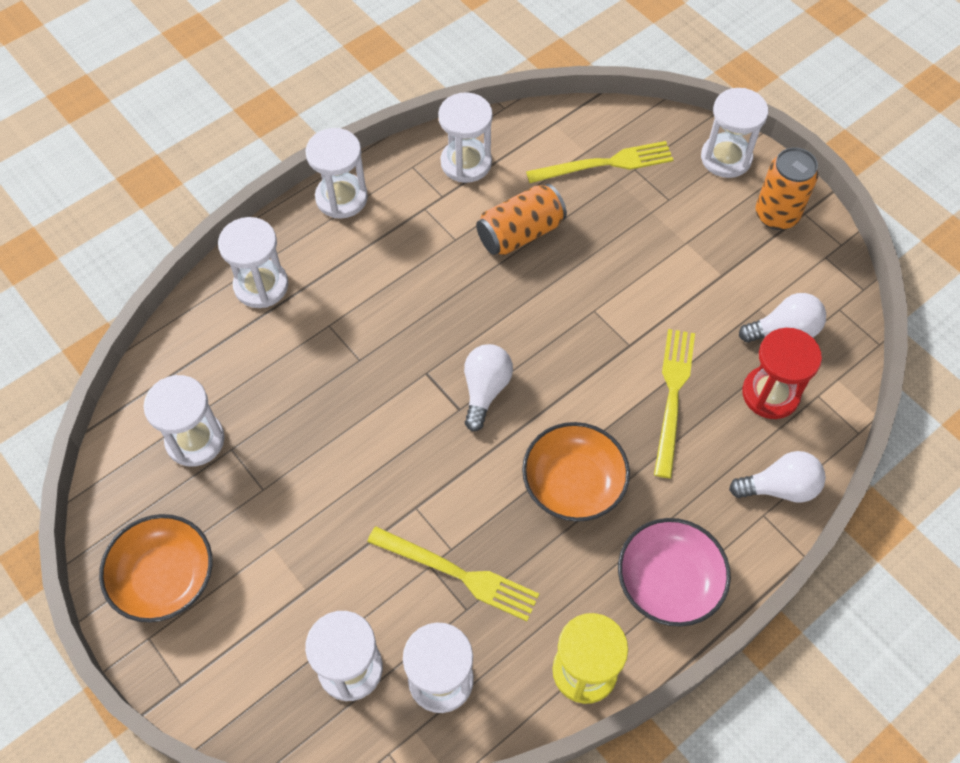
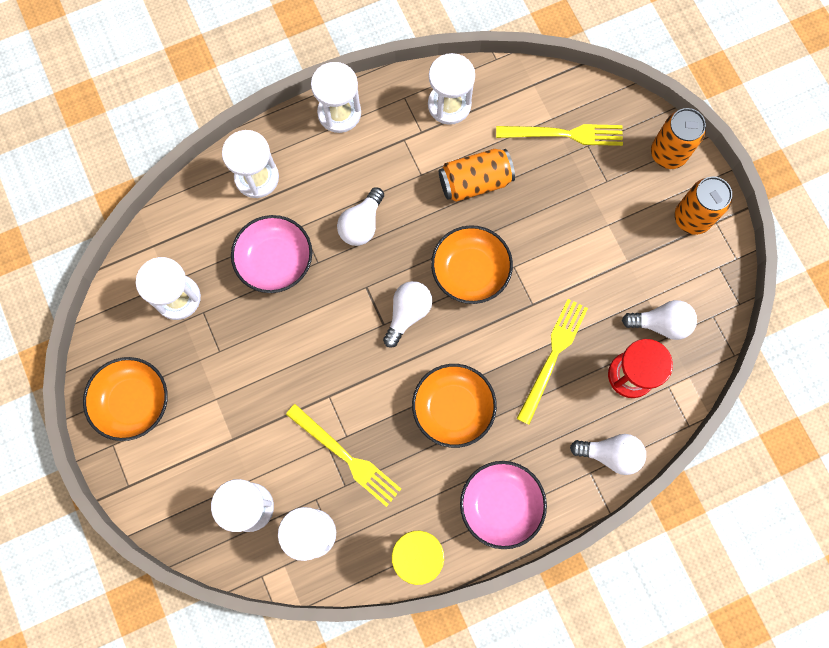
camera: 15 degrees right, 15 degrees up
(307, 370) = (275, 261): none -> pink bowl
(401, 307) = (362, 224): none -> white light bulb
(545, 327) = (470, 271): none -> orange bowl
(726, 158) = (668, 153): white hourglass -> orange can

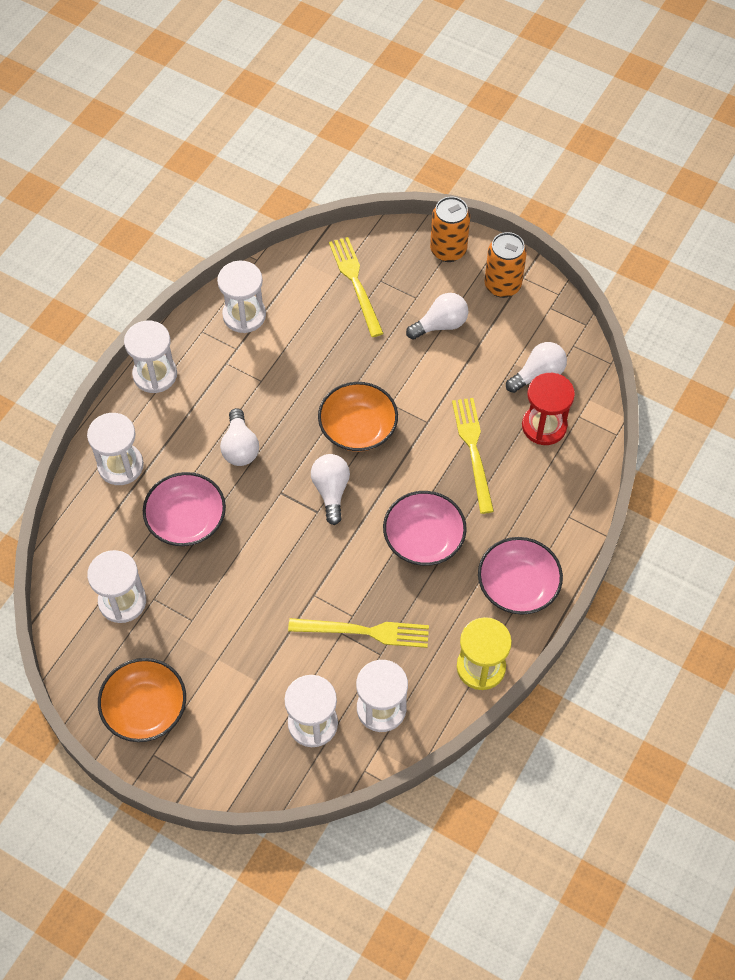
camera: 35 degrees left, 15 degrees down
(453, 408) = (423, 538): orange bowl -> pink bowl
(475, 182) = (310, 360): orange can -> none
(564, 134) = (355, 283): yellow fork -> yellow fork turned 75 degrees counterclockwise
(610, 454) = (573, 493): white light bulb -> white light bulb (440, 325)

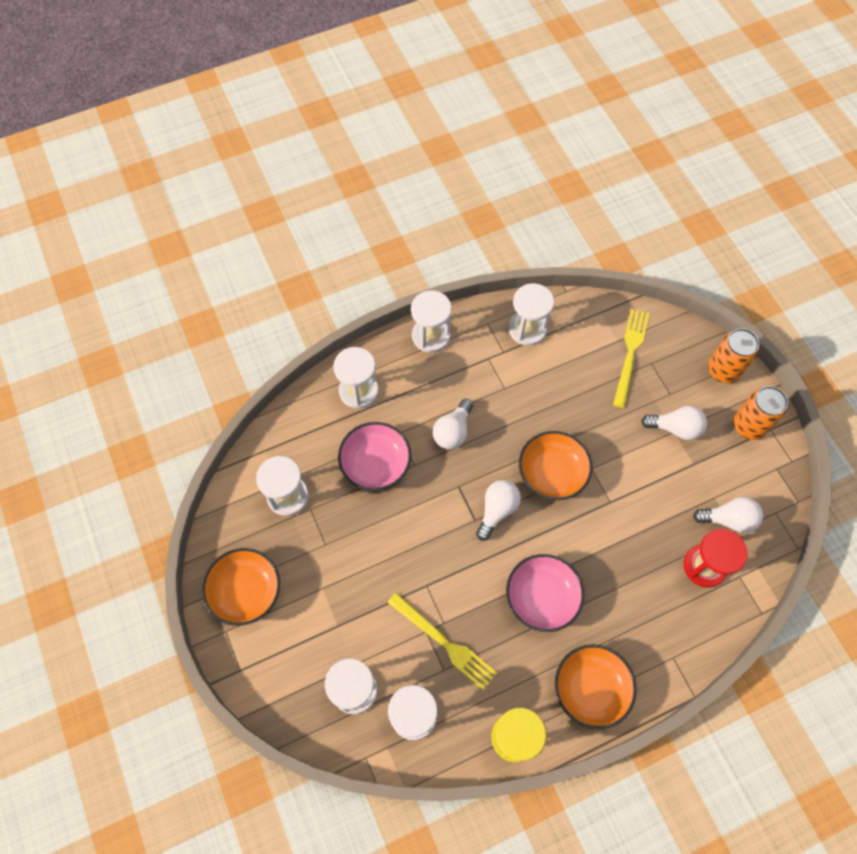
camera: 35 degrees right, 5 degrees up
(473, 450) = (631, 549): yellow fork -> none
(518, 585) = (591, 688): pink bowl -> orange bowl

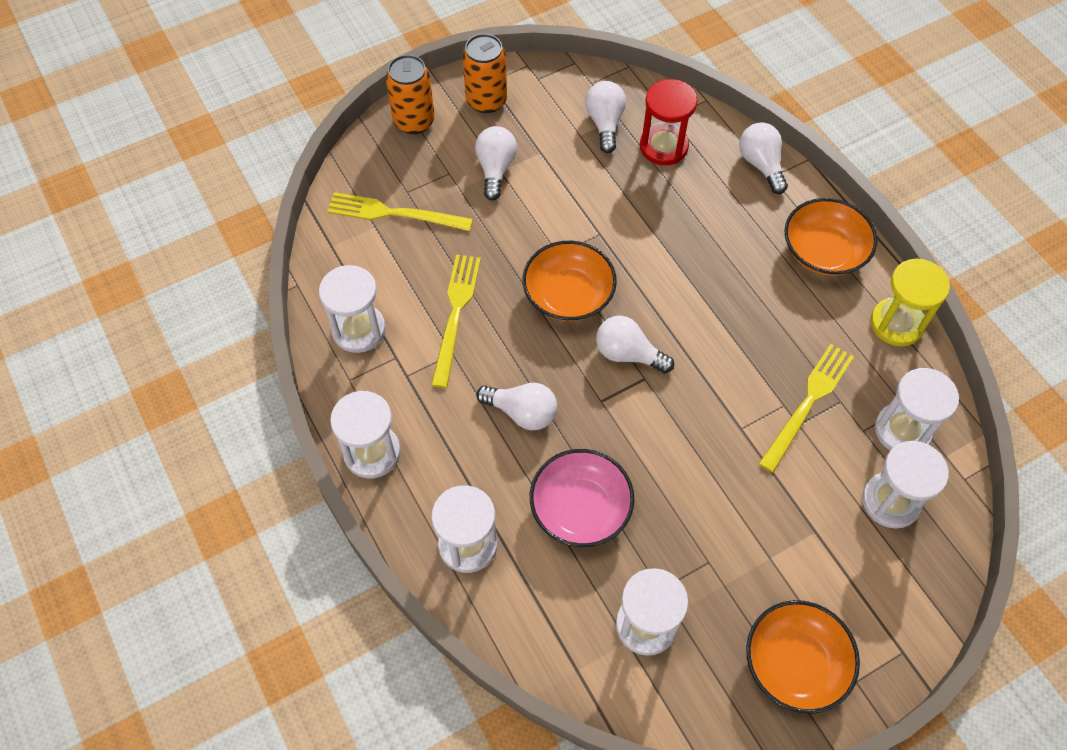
camera: 95 degrees left, 5 degrees down
(537, 392) = (455, 314): none -> yellow fork
(542, 597) = (730, 301): pink bowl -> none
(686, 650) = (761, 165): none -> white light bulb

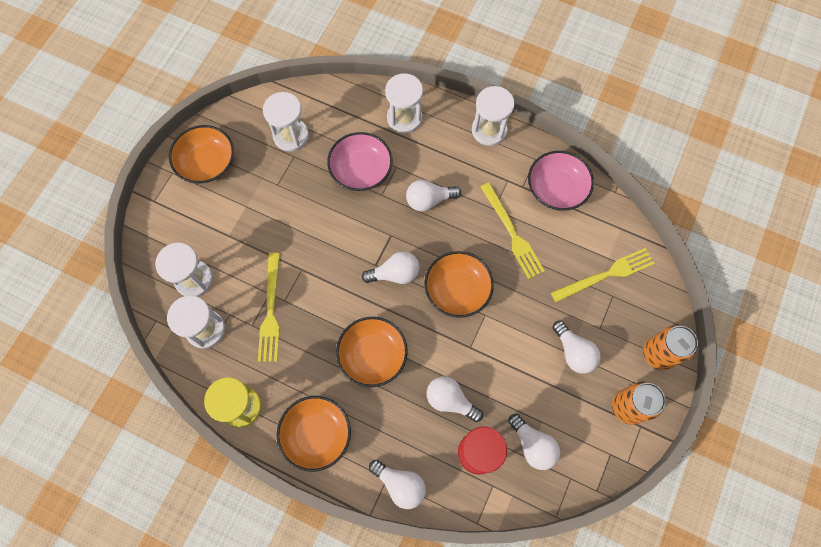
camera: 145 degrees right, 10 degrees up
(359, 330) = (556, 188): white hourglass -> pink bowl
(658, 201) = (450, 400): none -> white light bulb
(713, 287) = (372, 355): none -> orange bowl

